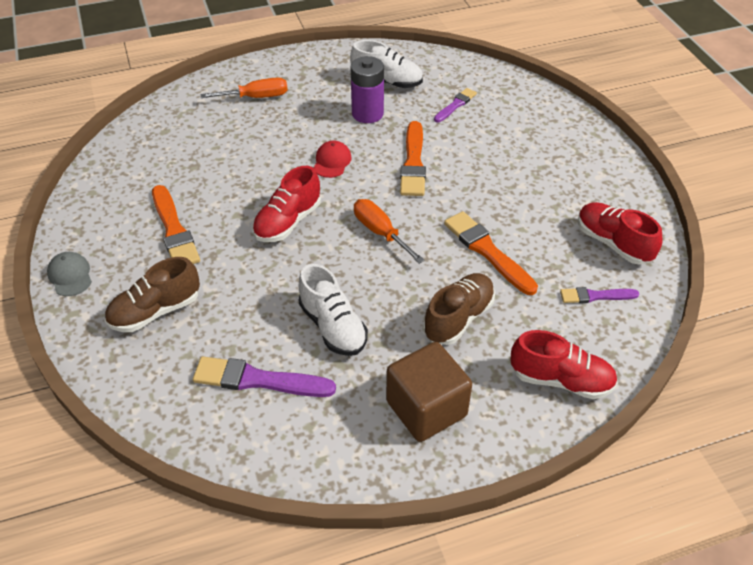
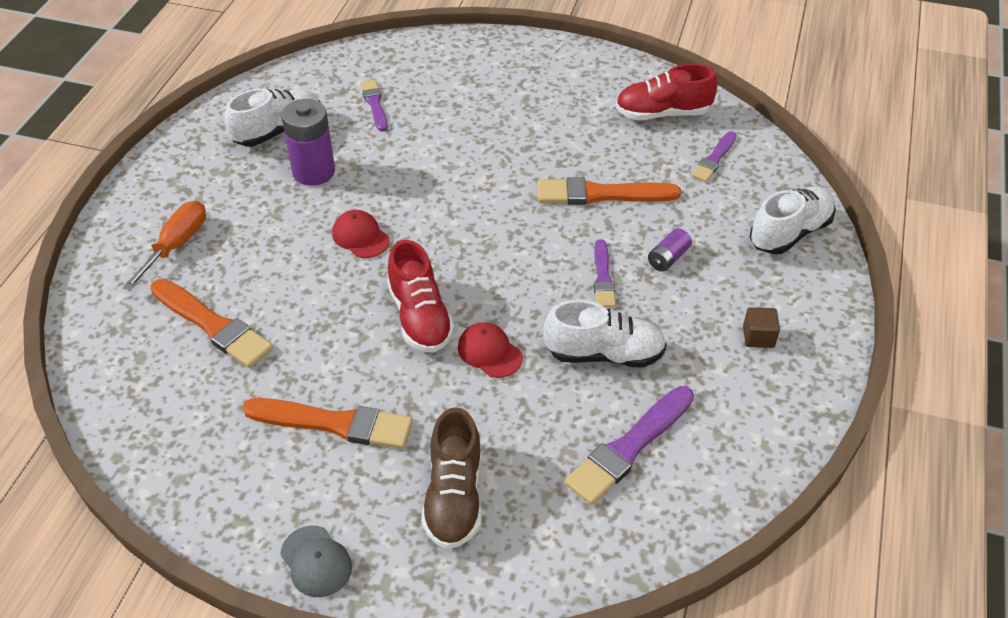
camera: 55 degrees left, 0 degrees up
(70, 276) = (316, 561): grey cap -> grey cap turned 135 degrees counterclockwise
(286, 268) = (489, 352): none -> red cap
(380, 232) = (505, 254): orange screwdriver -> none
(405, 291) = (603, 277): none -> purple brush
(413, 162) = (428, 178): orange brush -> orange brush (212, 325)
(426, 408) = (758, 337): brown cube -> brown cube, size x0.44
(458, 318) = (668, 258): brown shoe -> purple battery
(561, 380) = (790, 233): red shoe -> white shoe

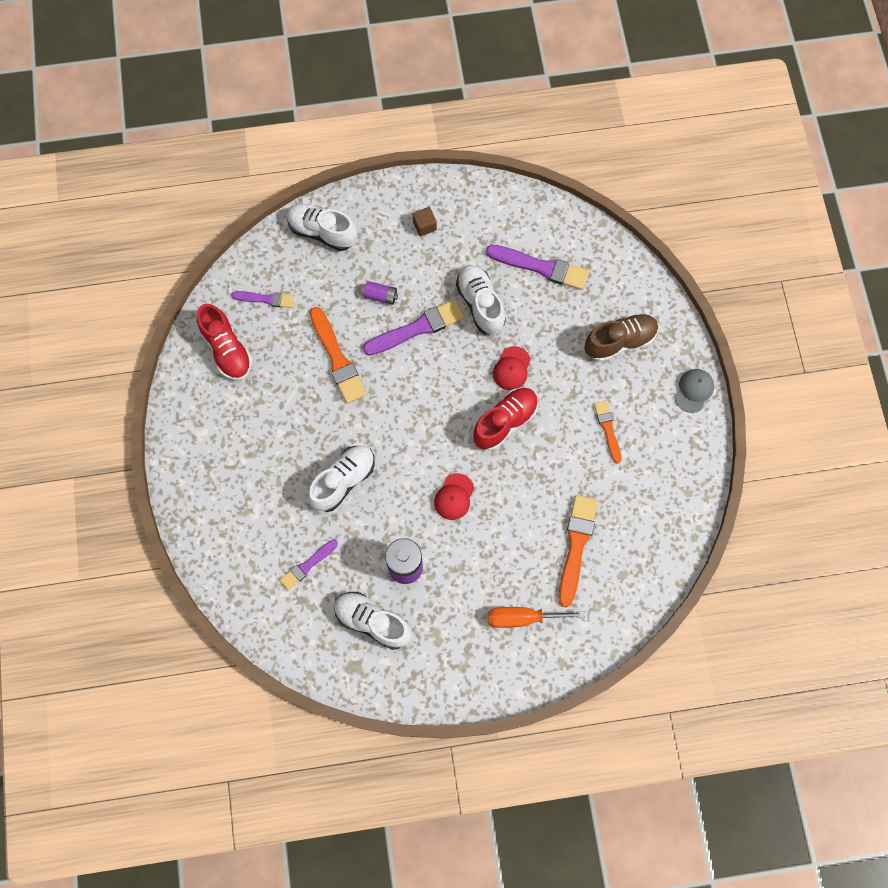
camera: 115 degrees left, 25 degrees up
(334, 423) = (608, 429): orange brush -> orange brush, size x0.60
(447, 155) = (343, 481): none -> white shoe
(603, 277) = (417, 328): purple brush -> purple brush, size x1.67

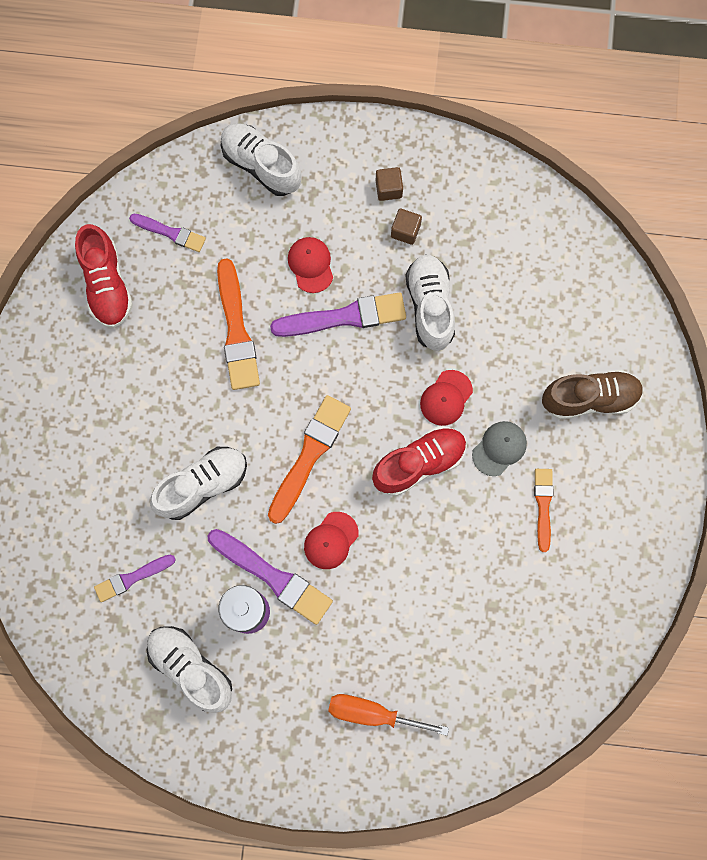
camera: 15 degrees right, 5 degrees up
(381, 296) = (311, 265): purple battery -> red cap
(446, 254) = (405, 231): none -> brown cube
(540, 267) = (518, 278): purple brush -> purple brush (272, 577)
(576, 546) = (462, 642): orange brush -> orange brush (309, 456)
(693, 390) = (664, 485): grey cap -> grey cap (499, 448)

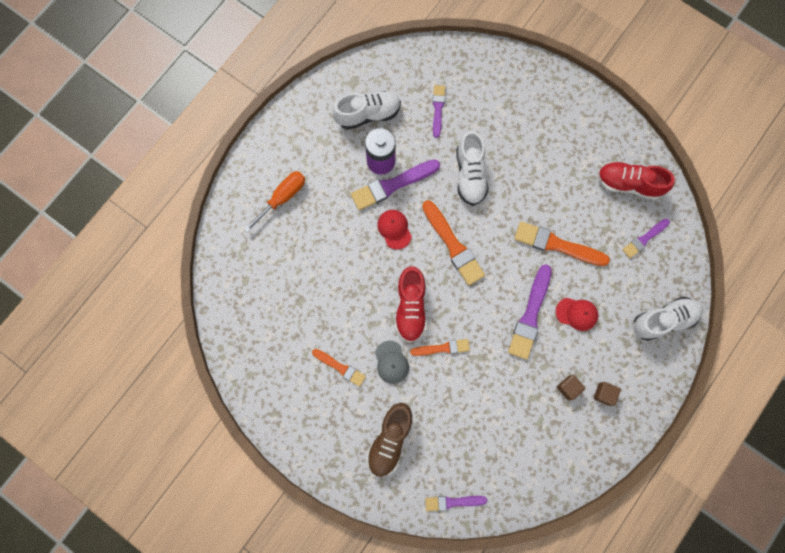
camera: 120 degrees right, 0 degrees up
(430, 306) = (508, 373): white shoe -> none
(446, 398) = (442, 348): red cap -> orange brush
(612, 290) = (453, 502): none -> purple brush

